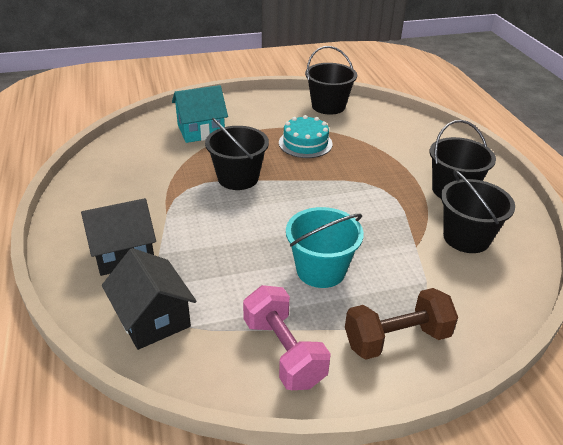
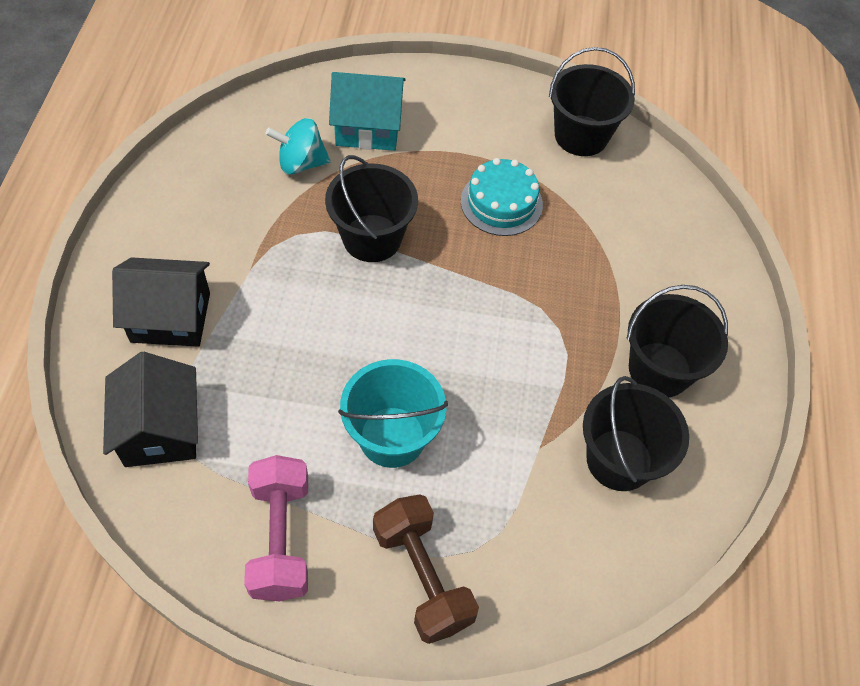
camera: 20 degrees right, 20 degrees up
(168, 155) = (301, 163): none -> turquoise spinning top
(396, 339) = (422, 577): brown dumbbell -> brown dumbbell turned 60 degrees clockwise

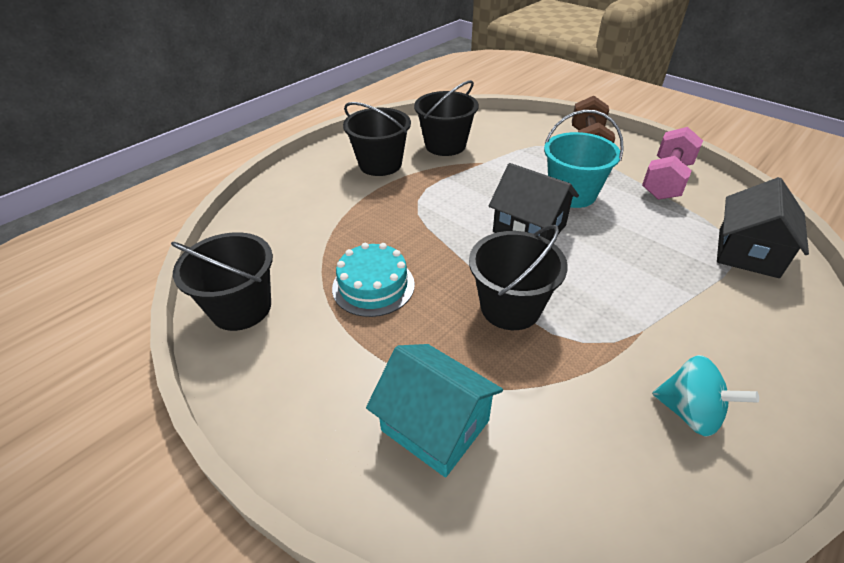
camera: 140 degrees left, 15 degrees down
(170, 317) = (734, 322): black house -> black house (529, 228)
(301, 163) = (542, 418): turquoise spinning top -> turquoise spinning top (689, 412)

